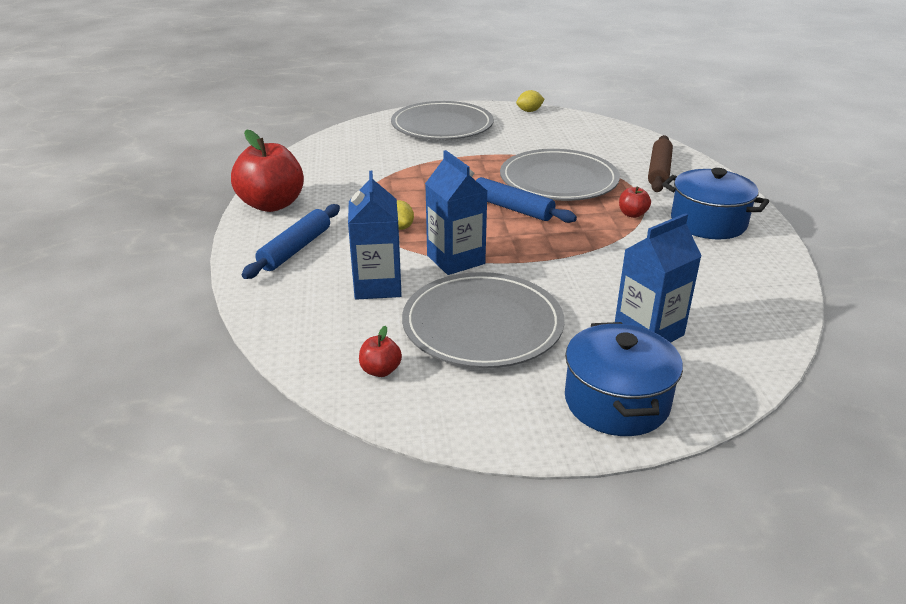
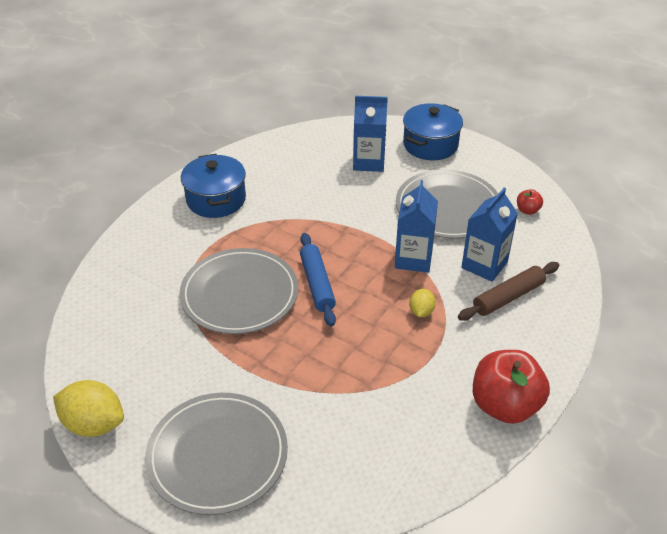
camera: 140 degrees left, 10 degrees up
(295, 249) = (518, 332): blue rolling pin -> none
(529, 111) = (94, 424): yellow lemon -> yellow lemon, size x1.85
(632, 214) = (247, 231): red apple -> none
(659, 171) = (153, 259): brown rolling pin -> brown rolling pin (508, 297)

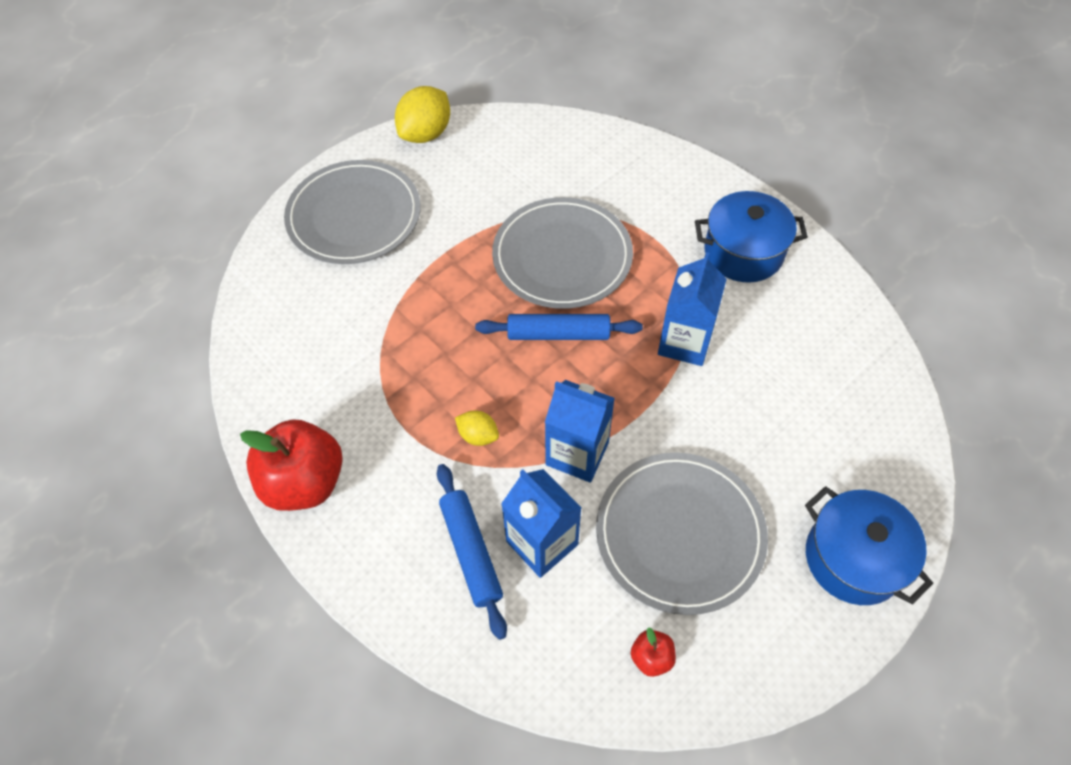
camera: 105 degrees right, 15 degrees up
(368, 162) = (811, 450): blue carton -> blue carton (684, 342)
(508, 297) = (471, 552): brown rolling pin -> blue rolling pin

